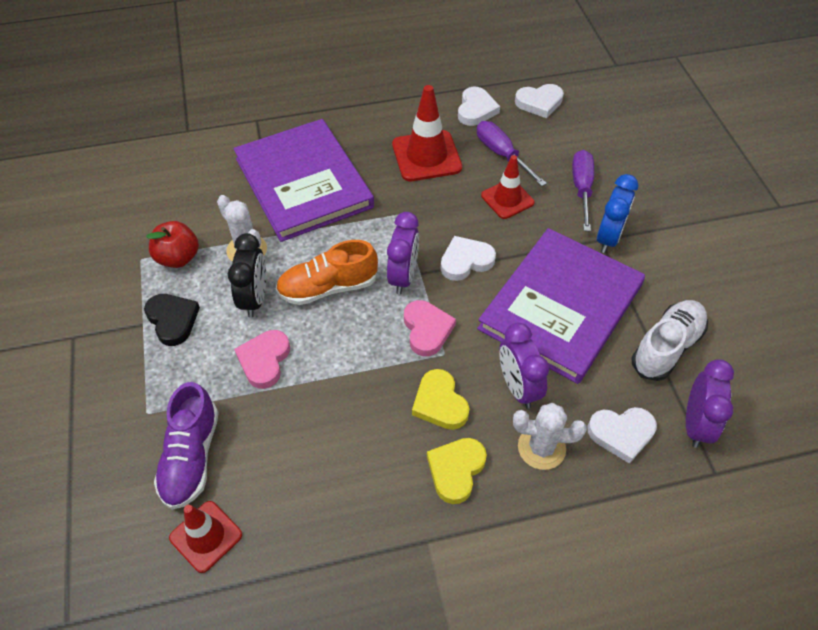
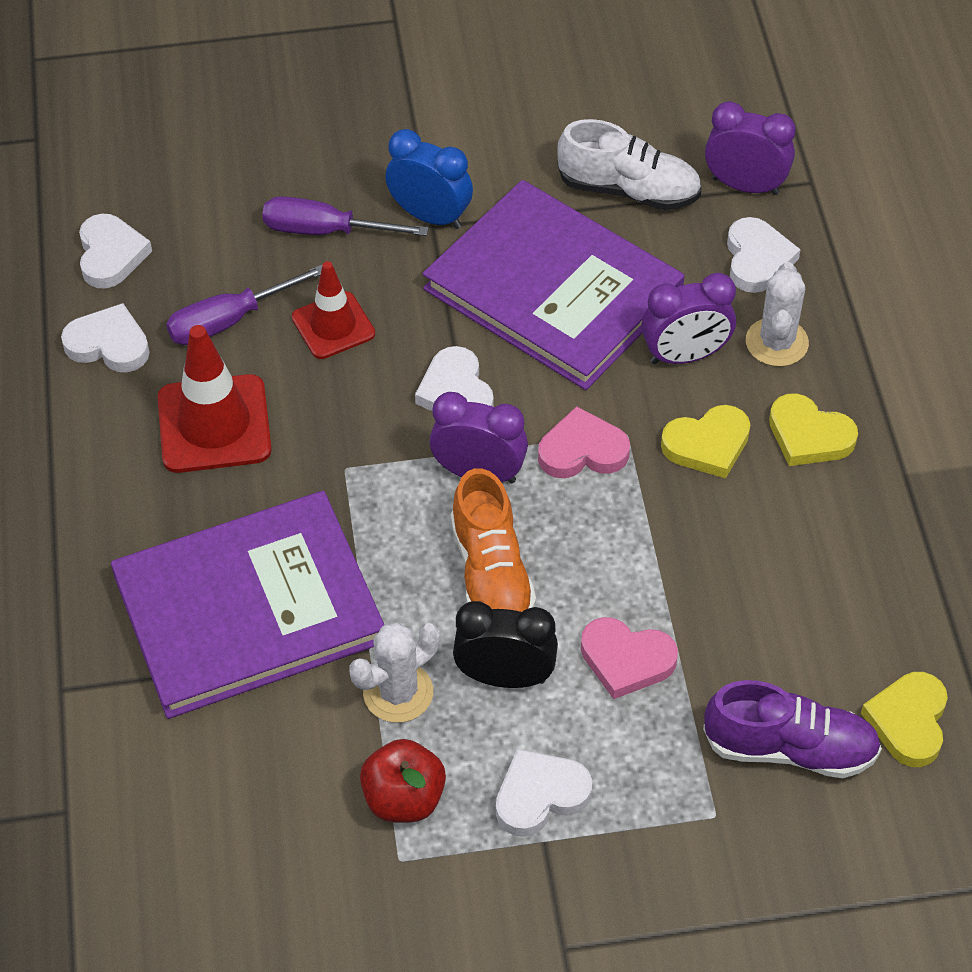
camera: 85 degrees left, 0 degrees up
(172, 320) = (540, 795): black heart -> white heart
(206, 536) = (908, 721): red traffic cone -> yellow heart
(666, 347) = (629, 190): white shoe -> white shoe turned 150 degrees clockwise

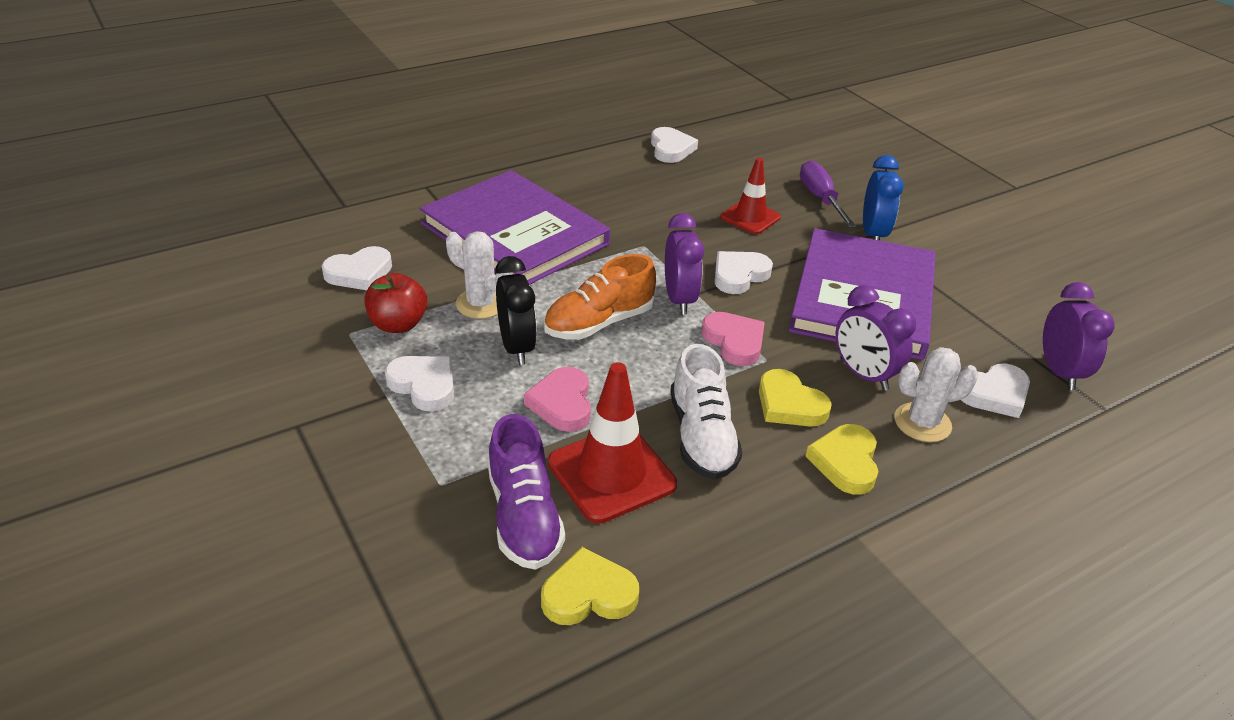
camera: 65 degrees right, 15 degrees down
(111, 255) = (733, 136): white heart -> white heart (359, 273)
(214, 424) = (641, 193): red traffic cone -> red traffic cone (611, 474)
(229, 321) = (721, 182): purple screwdriver -> none
(629, 190) = (988, 314): white shoe -> white shoe (701, 437)

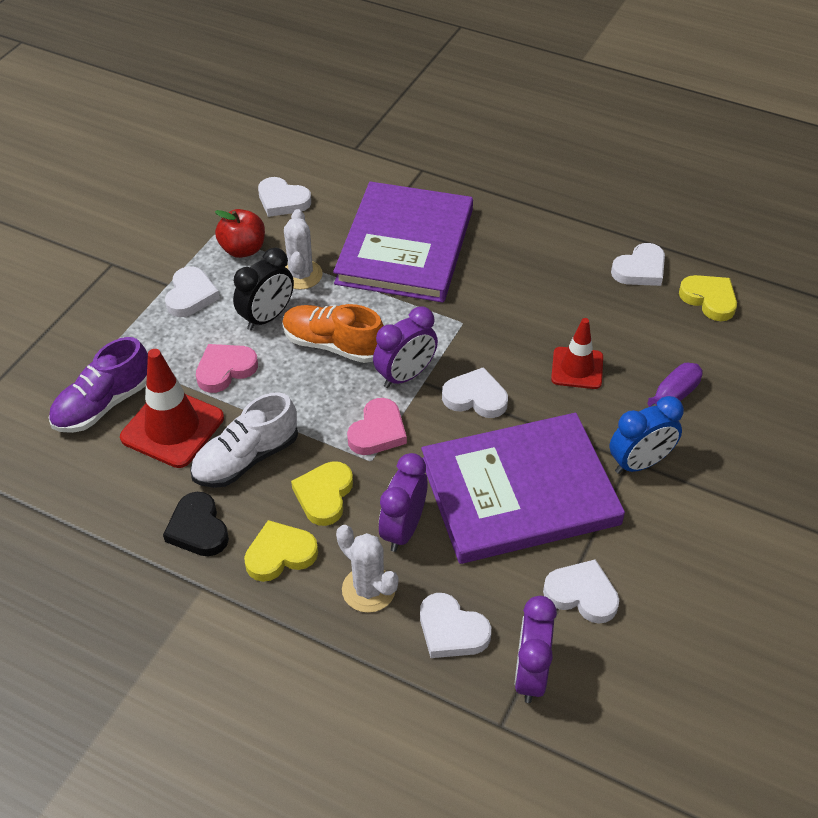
camera: 60 degrees right, 10 degrees up
(588, 594) = (58, 466): yellow heart -> yellow heart (709, 299)
(773, 508) = (198, 529): none -> black heart
(989, 314) = (582, 594): none -> white heart
(1059, 372) = (530, 674): purple clock -> purple clock turned 135 degrees clockwise

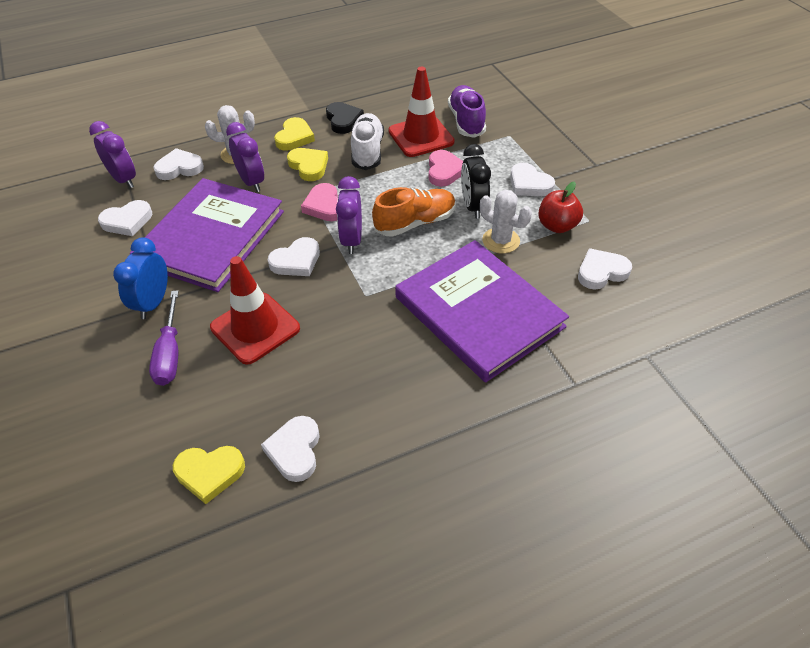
camera: 130 degrees right, 0 degrees up
(198, 529) = (343, 120): black heart -> black heart turned 60 degrees clockwise
(577, 368) = (255, 328): red traffic cone -> red traffic cone, size x1.54

